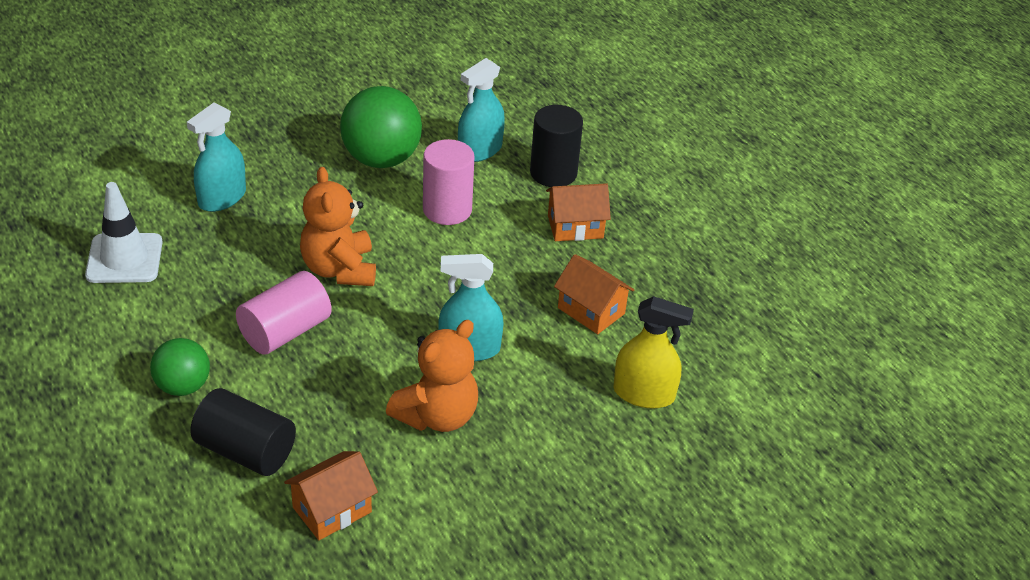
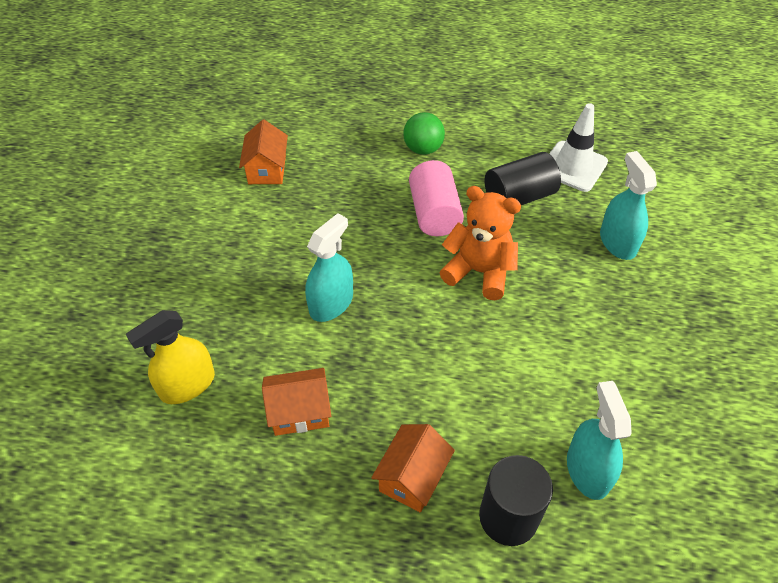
camera: 130 degrees right, 10 degrees up
(245, 451) = (345, 154): black cylinder -> black cylinder (519, 197)
(381, 159) = (616, 375): green ball -> none
(437, 416) = (287, 251): orange teddy bear -> none
(447, 210) = (507, 385): pink cylinder -> none

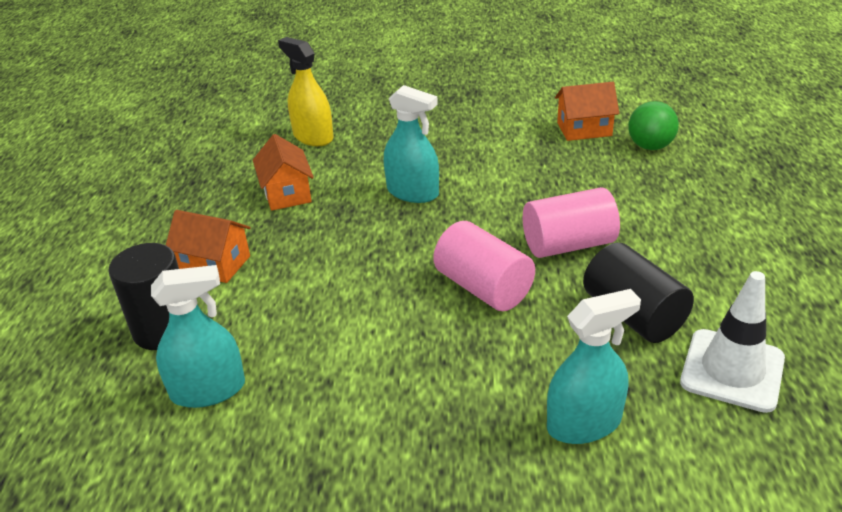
camera: 85 degrees right, 15 degrees down
(423, 149) = (681, 225): green ball -> green ball (650, 146)
(479, 272) = (483, 288): orange teddy bear -> pink cylinder

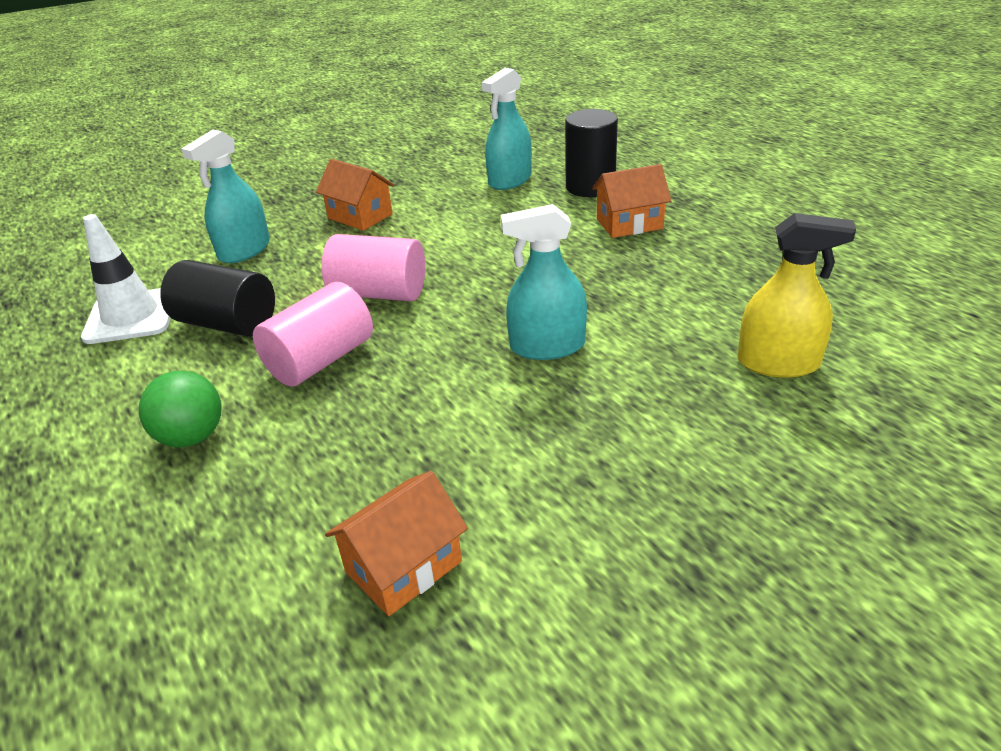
camera: 145 degrees right, 0 degrees up
(287, 193) = (677, 291): orange house -> orange house (360, 216)
(650, 146) = (267, 574): green ball -> green ball (192, 437)

